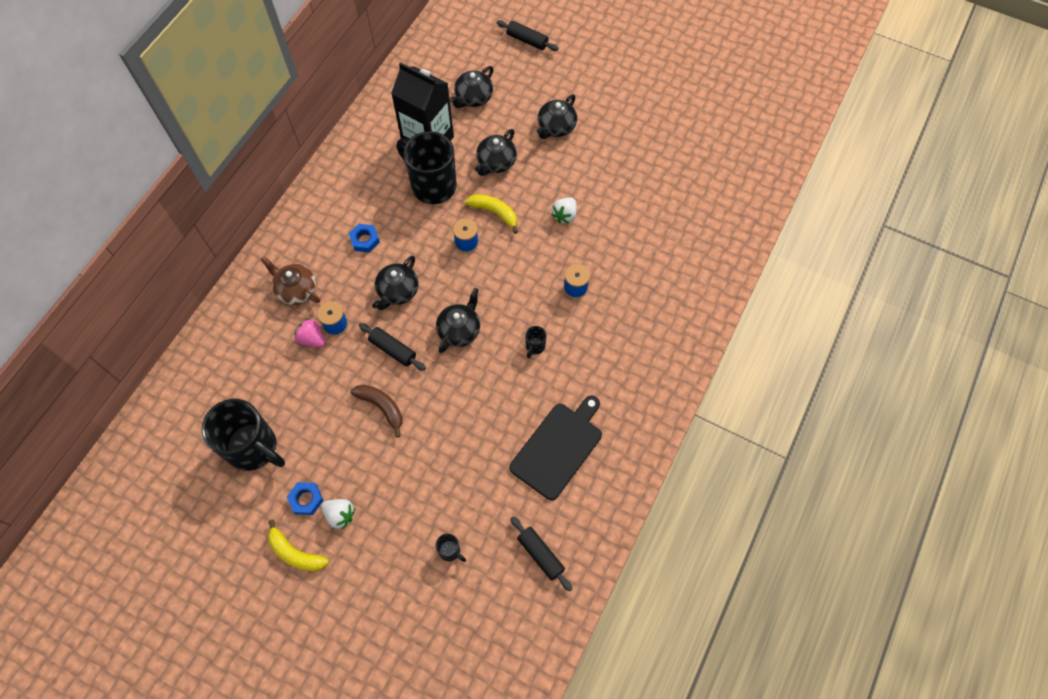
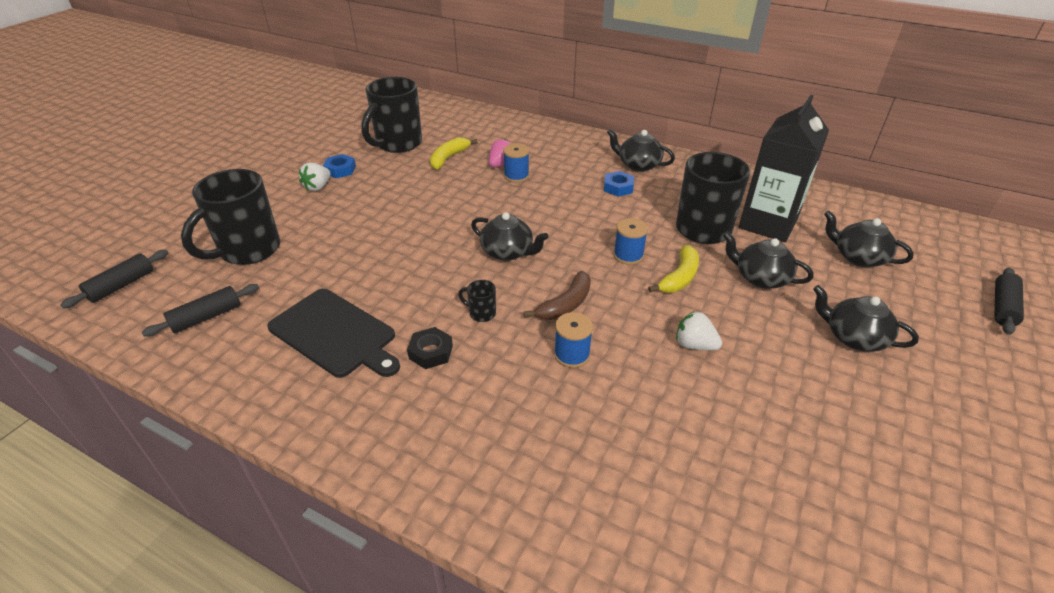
camera: 90 degrees right, 25 degrees down
(295, 553) = (293, 167): yellow banana -> yellow banana (448, 158)
(296, 290) = (555, 154): brown teapot -> none
(382, 407) = (421, 205): brown banana -> brown banana (565, 305)
(393, 350) = (486, 209): black rolling pin -> black rolling pin (121, 285)
(397, 291) = (557, 209): black teapot -> black teapot (638, 165)
(450, 551) = (248, 251): black mug -> black mug, size x2.48
(575, 378) = (431, 352): none -> black nut

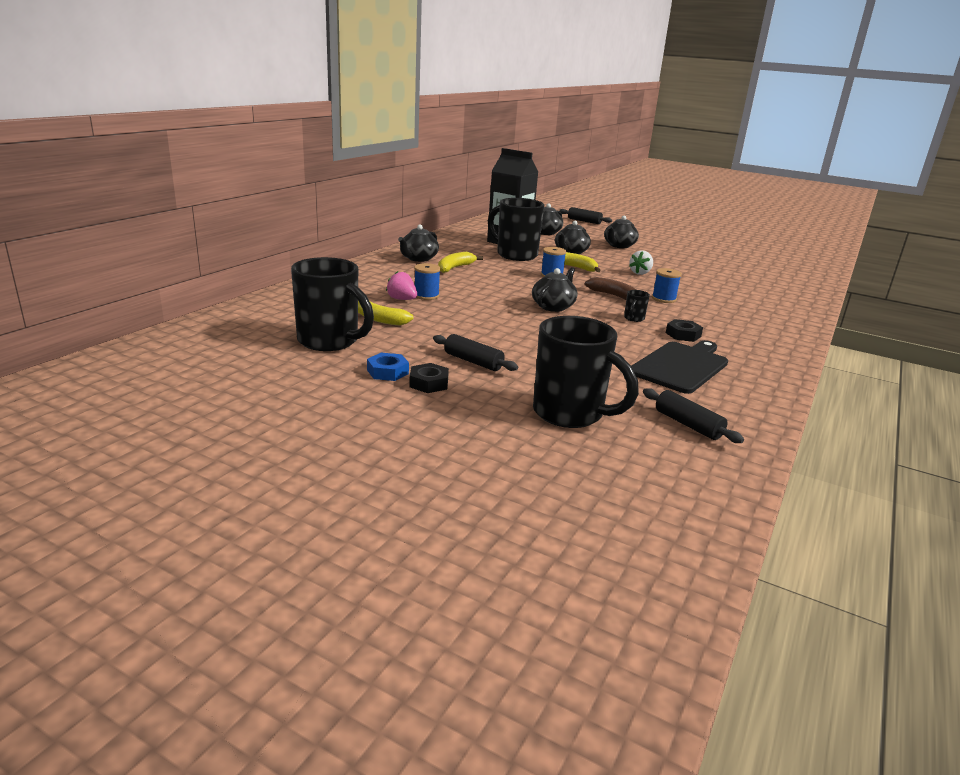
camera: 90 degrees left, 15 degrees down
(121, 285) = (658, 488): black rolling pin -> black rolling pin (473, 361)
(318, 187) = (429, 383): white strawberry -> black nut
(618, 187) = (455, 268): blue nut -> yellow banana

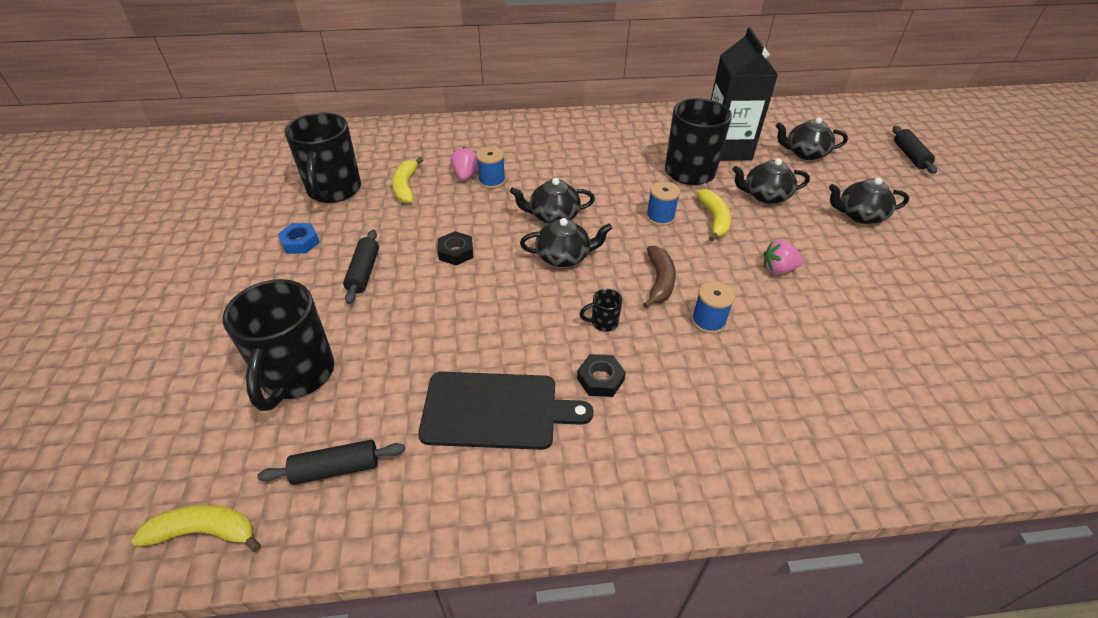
camera: 55 degrees right, 20 degrees up
(418, 258) = (584, 133): black teapot -> black teapot (553, 216)
(429, 383) = (296, 271): black nut -> black nut (456, 252)
(455, 268) = (590, 160): yellow banana -> yellow banana (205, 531)
(640, 273) = (778, 269): white strawberry -> pink strawberry
(688, 424) = (336, 469): black rolling pin -> black rolling pin turned 60 degrees clockwise

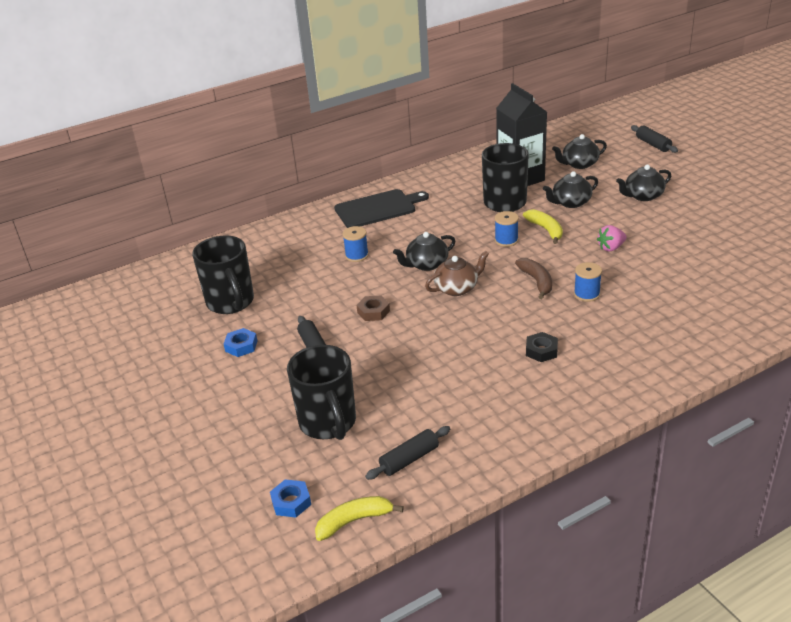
camera: 20 degrees left, 10 degrees down
(170, 466) = (291, 502): none -> blue nut
(406, 187) = (290, 281): yellow banana -> none
(456, 252) = (373, 312): black nut -> brown nut
(466, 175) = (331, 258): pink strawberry -> none
(496, 410) = (487, 391): black cutting board -> black cutting board (378, 208)
(564, 256) = (457, 288): black teapot -> brown teapot
(603, 323) = (518, 319): black mug -> none

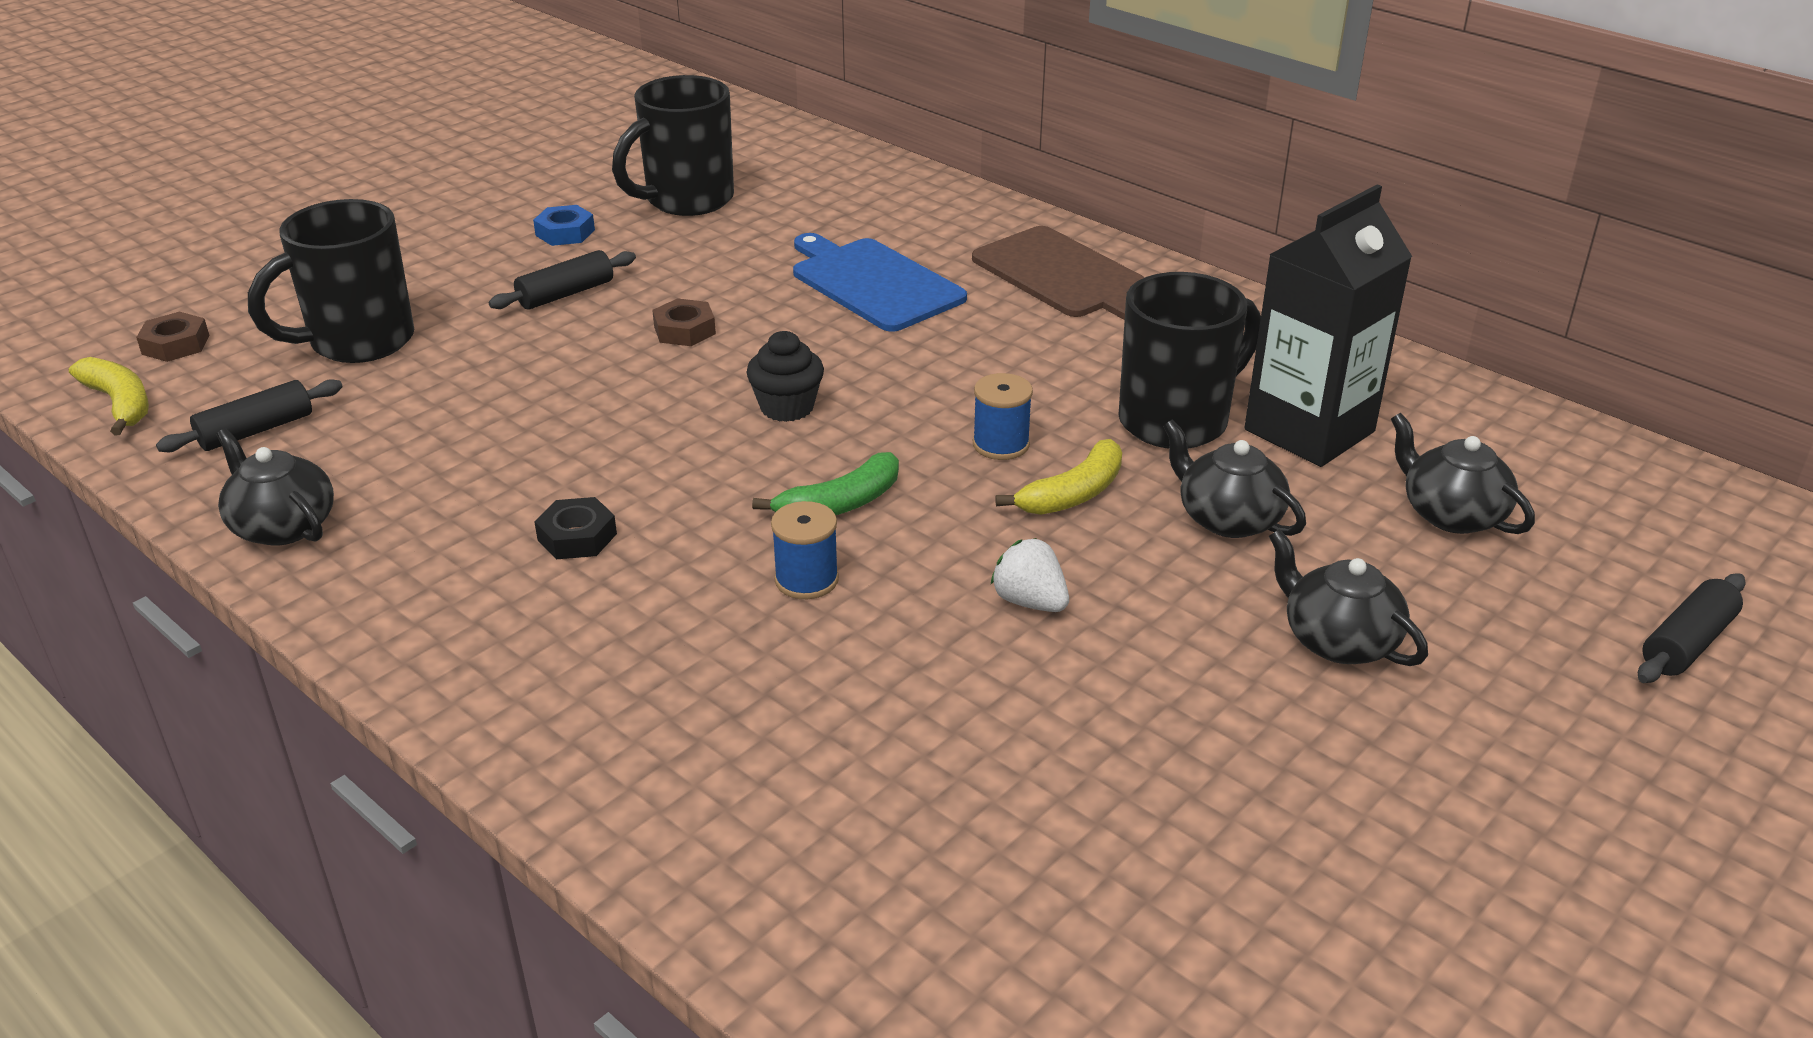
camera: 70 degrees right, 0 degrees up
(291, 502) = (176, 344): blue nut -> brown nut
(357, 255) = (873, 283): blue spool -> blue cutting board
(378, 208) = (1063, 275): black cutting board -> brown cutting board
(409, 459) = (256, 431): black rolling pin -> black rolling pin turned 75 degrees counterclockwise
(426, 264) = (866, 360): black teapot -> black teapot (282, 526)
(457, 288) = (787, 407): brown teapot -> black cupcake
(537, 281) = (840, 504): brown banana -> green banana
(611, 248) = (1030, 602): pink strawberry -> white strawberry

